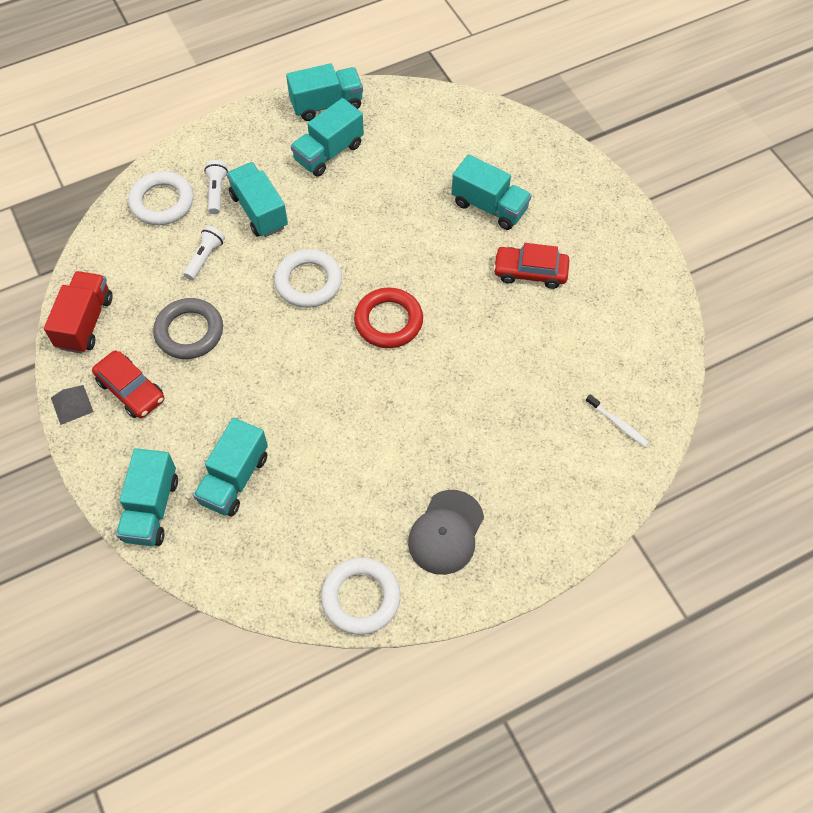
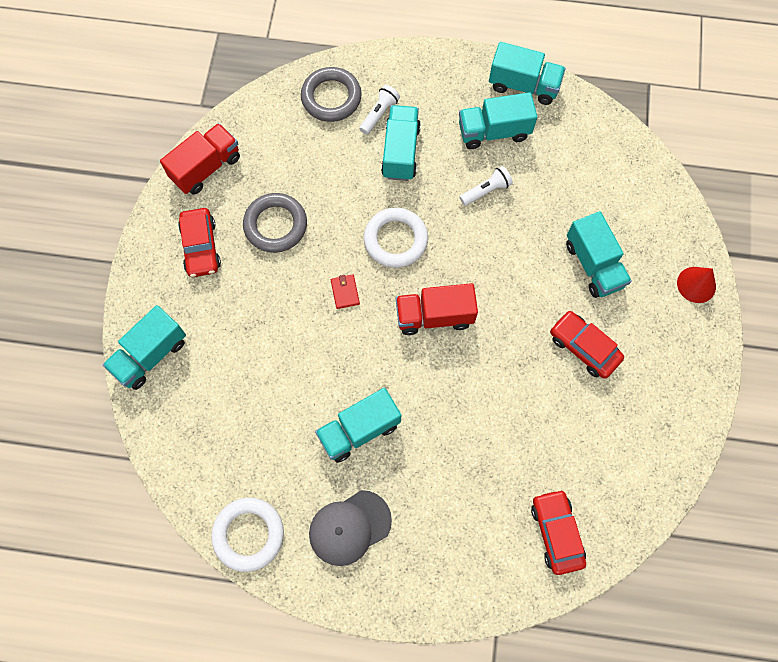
camera: 35 degrees right, 10 degrees up
(72, 404) = (152, 231): grey pyramid -> none
(162, 202) = (331, 97): white ring -> grey ring
(205, 257) = (331, 167): white flashlight -> white flashlight (486, 191)
(234, 479) = (225, 371): turquoise truck -> turquoise truck (359, 430)
(295, 349) = (345, 292): none -> red wallet
(388, 321) = (434, 316): red ring -> red truck
(580, 175) = (696, 284): none -> red cone
(618, 424) = (556, 533): white toothbrush -> red car

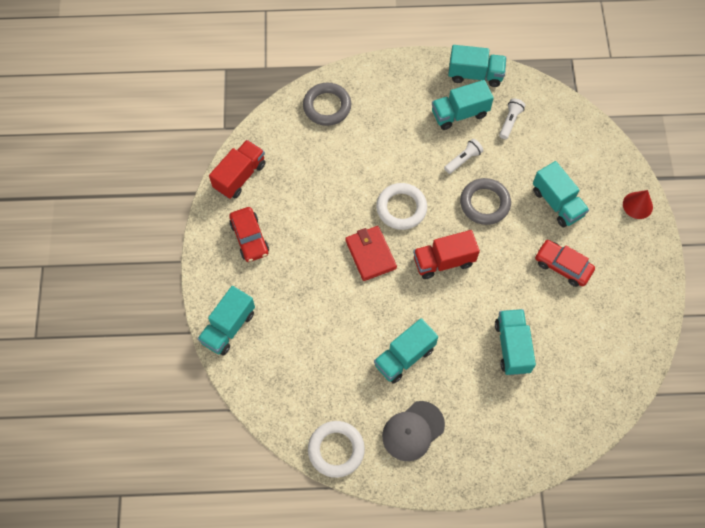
camera: 10 degrees left, 5 degrees down
(275, 225) = (305, 212): grey ring -> grey ring (484, 203)
(345, 292) = (370, 254): red wallet -> red wallet, size x1.93
(379, 114) = (367, 113): white flashlight -> white flashlight (510, 121)
(401, 152) = (390, 140): turquoise truck -> turquoise truck (512, 347)
(556, 533) = (570, 407): red car -> none

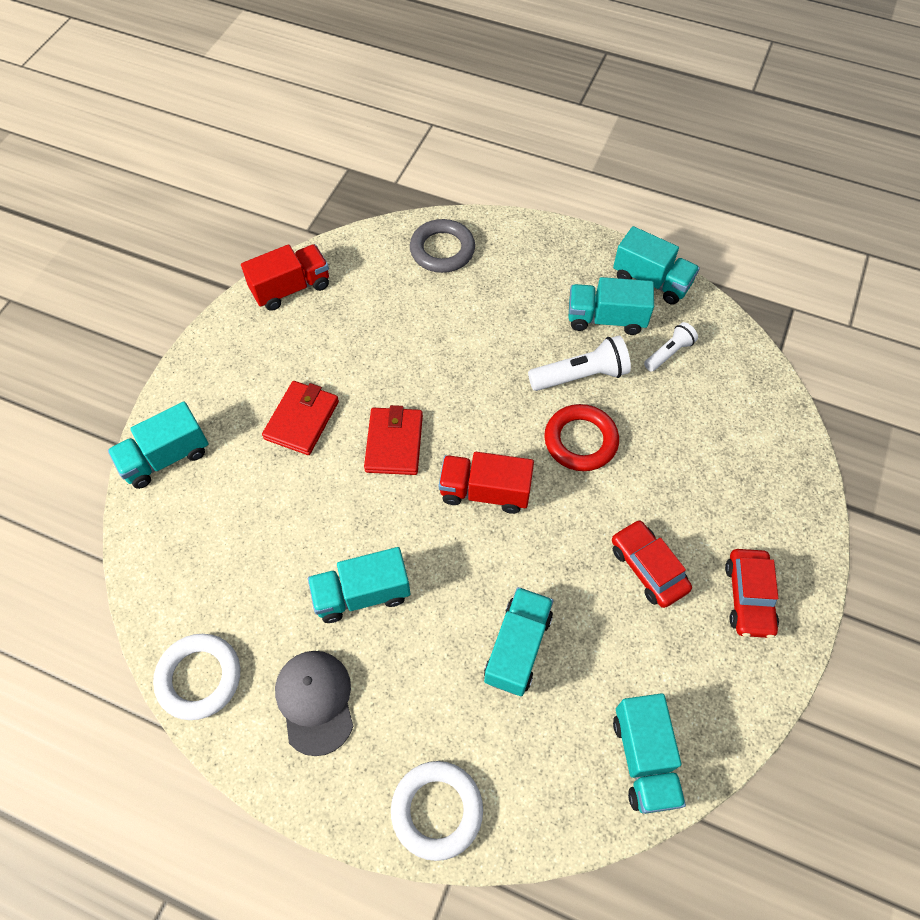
camera: 25 degrees right, 5 degrees down
(249, 238) = (258, 362): red car -> red car (748, 597)
(302, 264) = (302, 420): none -> red wallet
(401, 208) = (466, 403): white ring -> white ring (437, 810)
(413, 431) = (315, 701): grey cap -> grey cap turned 90 degrees clockwise
(463, 159) = (581, 375): white flashlight -> white flashlight, size x1.62
(484, 203) = (580, 441): grey ring -> red ring
(557, 203) = (682, 480): turquoise truck -> turquoise truck (644, 759)
(637, 205) = (800, 530): red cone -> none

